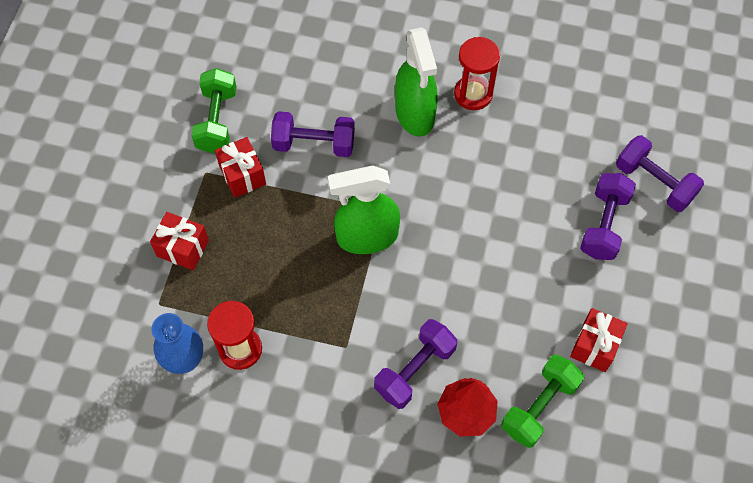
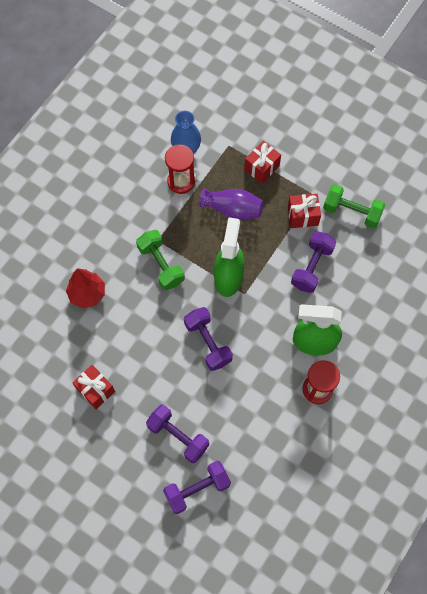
camera: 110 degrees right, 5 degrees up
(263, 264) = (233, 209): none -> purple vase
(415, 370) = (126, 274): purple dumbbell -> purple dumbbell (208, 343)
(539, 406) = (72, 338): green dumbbell -> green dumbbell (161, 265)

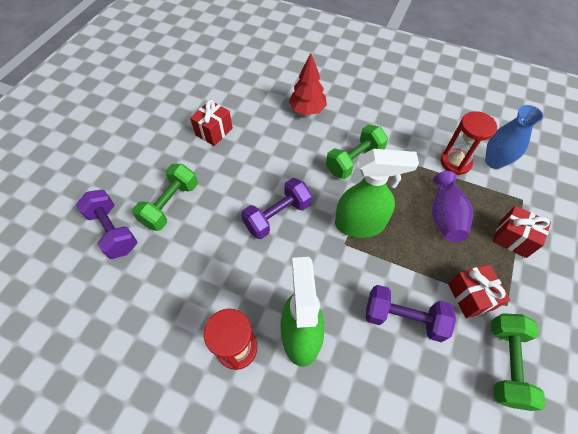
camera: 80 degrees right, 10 degrees down
(178, 436) = (170, 205): purple dumbbell -> green dumbbell

